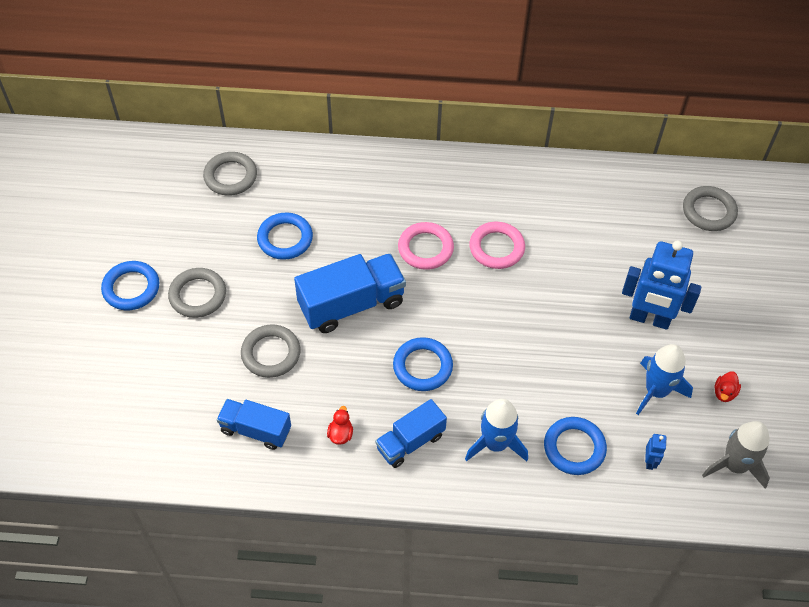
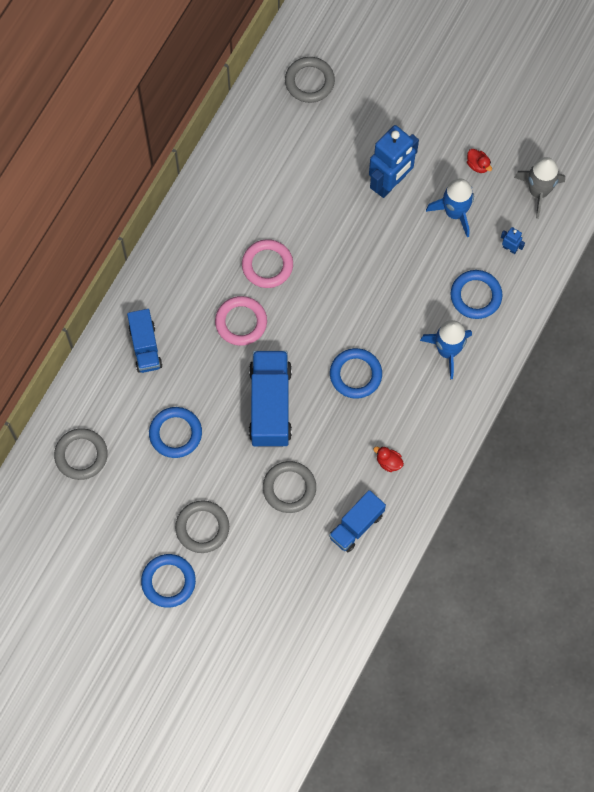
camera: 65 degrees left, 15 degrees up
(410, 442) = (418, 412): blue truck -> blue truck (145, 347)

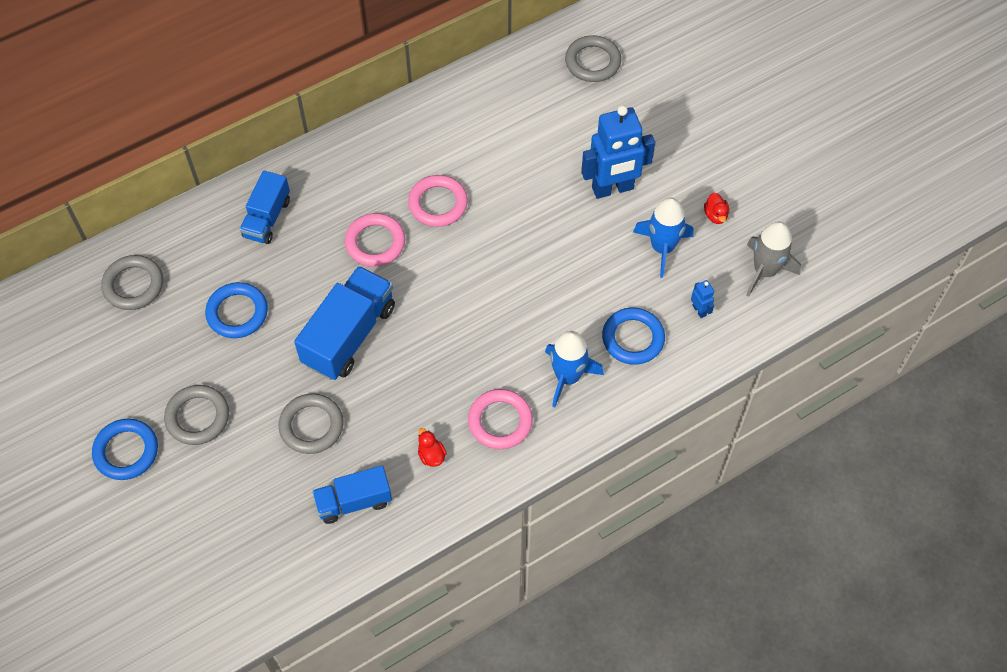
camera: 30 degrees right, 10 degrees down
(355, 374) = (456, 351): blue ring -> none
(420, 410) = (500, 421): none -> pink ring

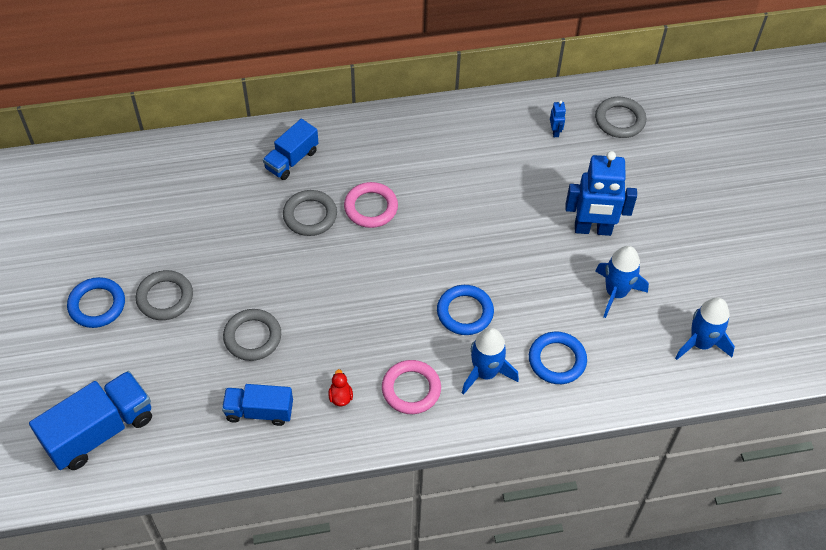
camera: 20 degrees right, 5 degrees down
(133, 285) = (163, 177): grey ring -> grey ring (310, 215)
(237, 313) = (234, 226): blue ring -> blue ring (465, 312)
(349, 335) = (316, 275): blue truck -> blue truck (100, 431)
(438, 203) = (437, 193): pink ring -> none
(699, 310) = (626, 357): blue robot -> blue robot (555, 132)
(715, 215) = (675, 281): red duck -> none
(765, 271) = (700, 343): grey rocket -> blue rocket

